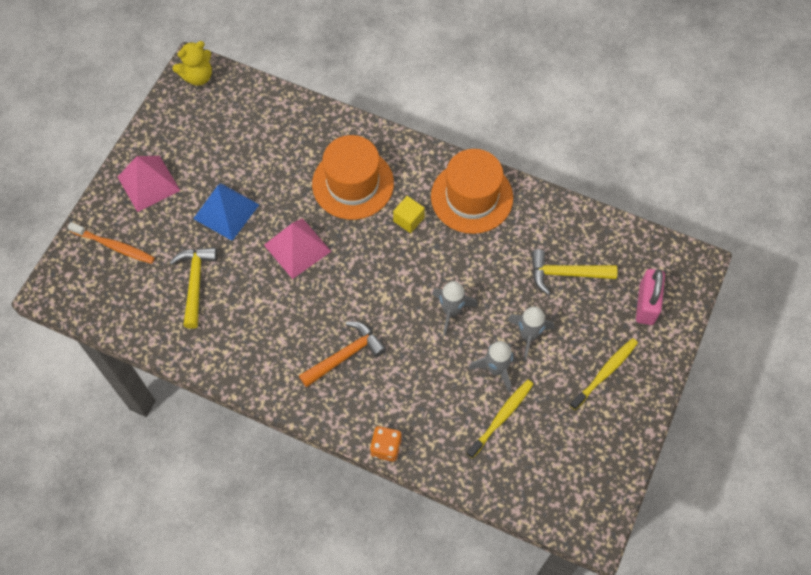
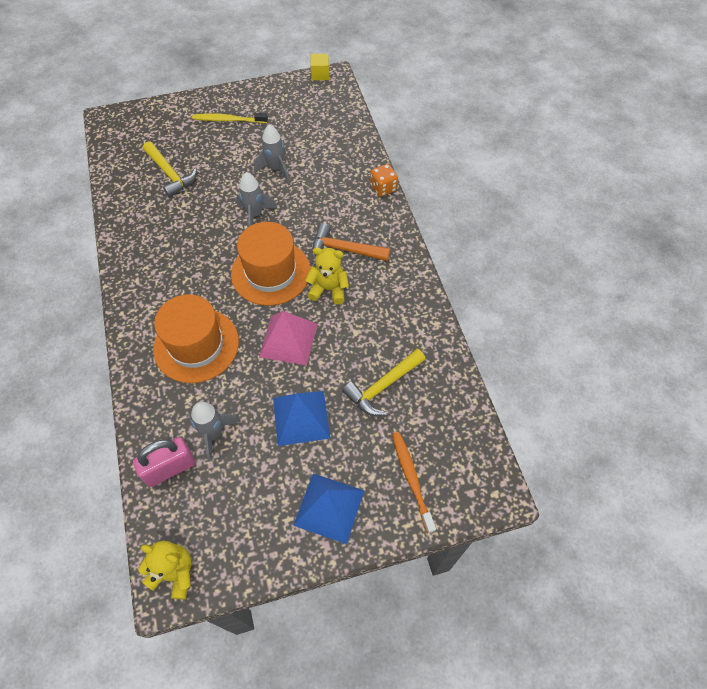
camera: 130 degrees left, 5 degrees down
(148, 183) = (329, 507): pink pyramid -> blue pyramid
(316, 311) = (328, 289): none -> yellow teddy bear
(408, 219) = (200, 286): yellow cube -> yellow cube (320, 74)
(472, 197) = (146, 260): orange hat -> orange hat (271, 272)
(501, 417) = (306, 148): yellow toothbrush -> none
(528, 335) = (236, 167): grey rocket -> grey rocket (214, 433)
(646, 304) = (159, 126): pink padlock -> pink padlock (170, 468)

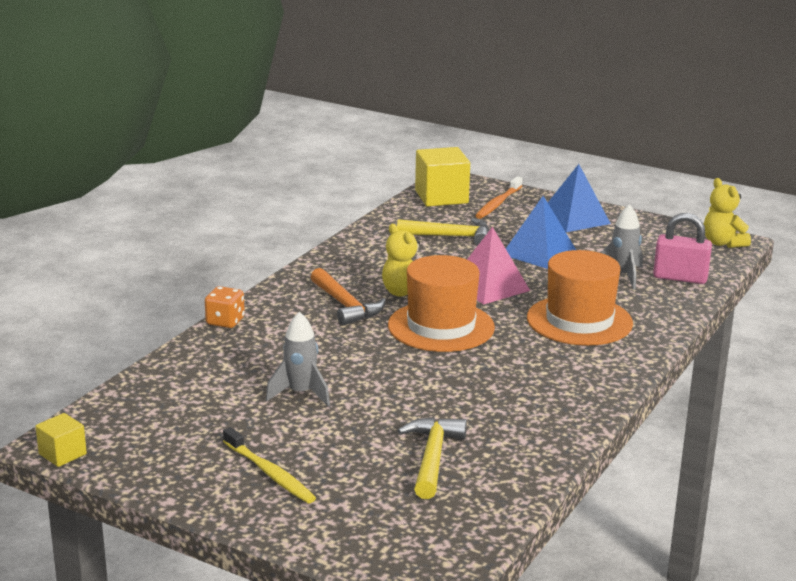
camera: 135 degrees left, 35 degrees down
(255, 215) = (389, 370): grey rocket -> none
(462, 448) = (441, 197): none -> yellow cube

